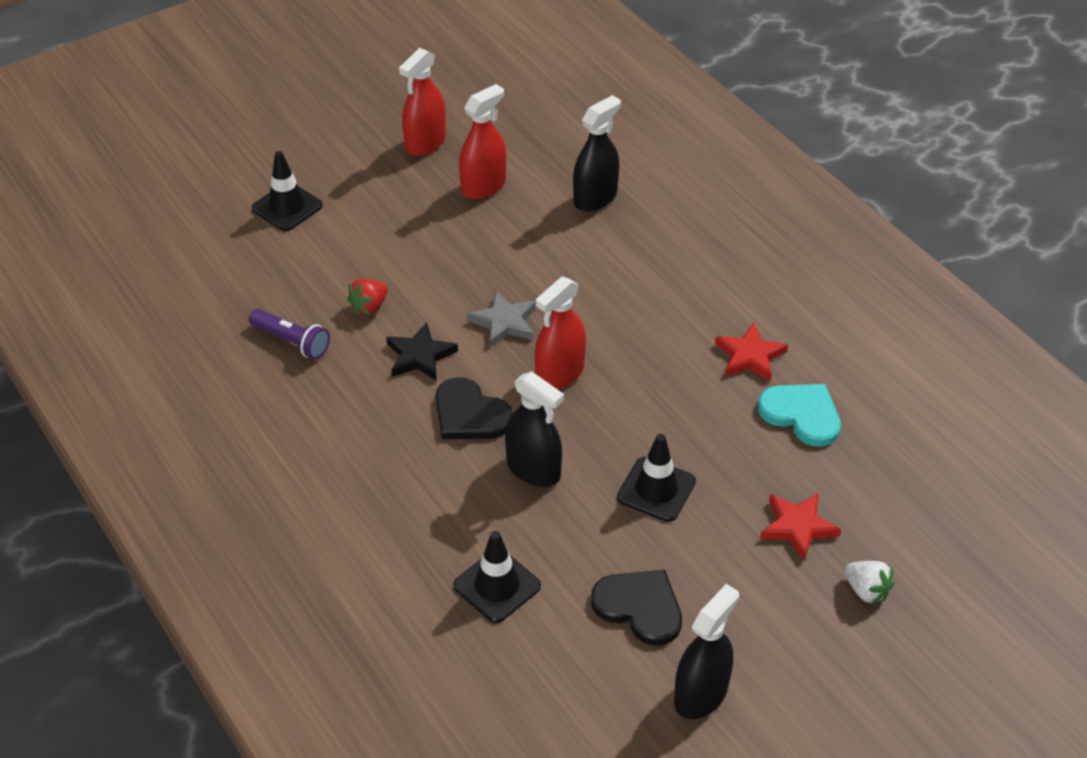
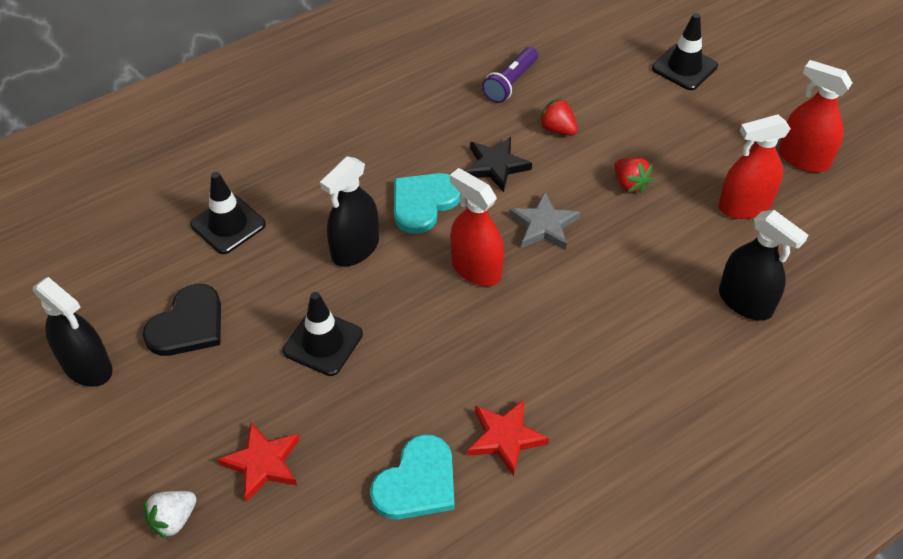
camera: 90 degrees right, 5 degrees up
(451, 259) = (630, 184): none -> red strawberry
(470, 414) = (423, 202): black heart -> turquoise heart
(483, 186) = (744, 206): red spray bottle -> red spray bottle turned 120 degrees clockwise

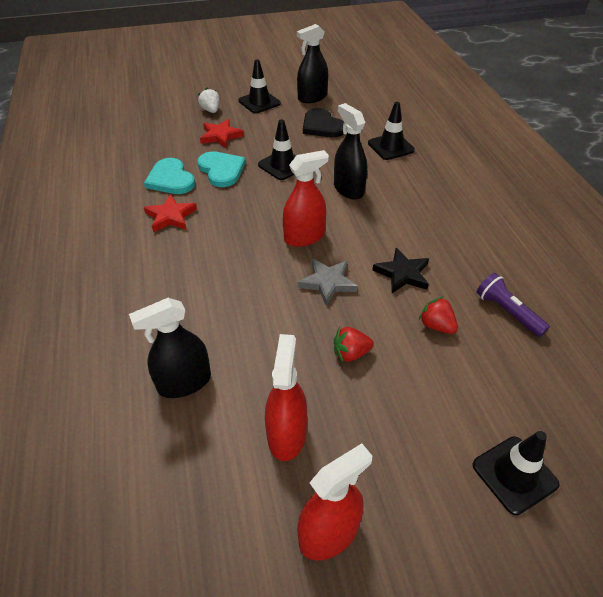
camera: 110 degrees right, 5 degrees down
(122, 447) = (259, 102): none -> black traffic cone
(423, 202) = (377, 227): turquoise heart -> turquoise heart (221, 170)
(557, 129) = (436, 325): red strawberry -> red strawberry turned 105 degrees counterclockwise

